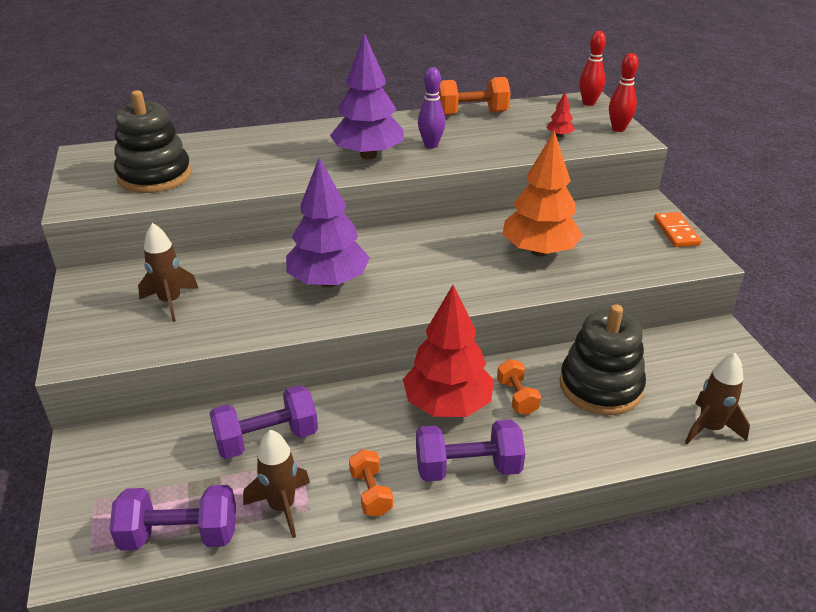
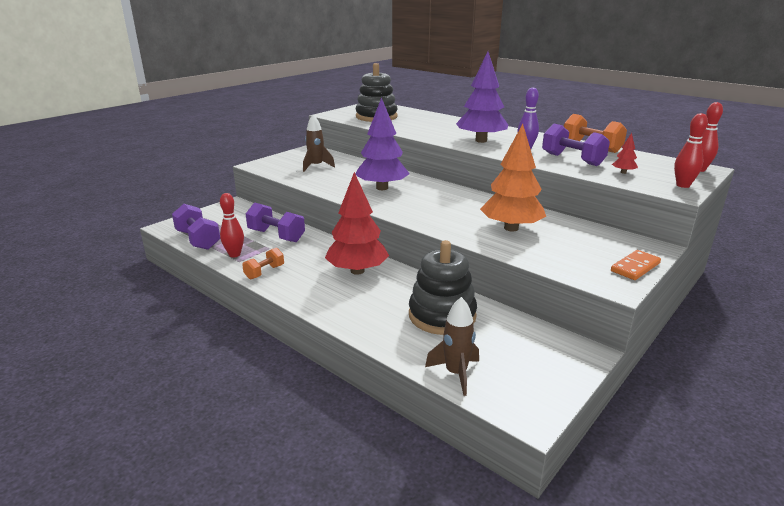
camera: 55 degrees right, 10 degrees down
(282, 507) = (234, 254): brown rocket -> red bowling pin
(468, 468) = (311, 292): purple dumbbell -> purple dumbbell (572, 159)
(517, 397) = (392, 289): orange dumbbell -> none

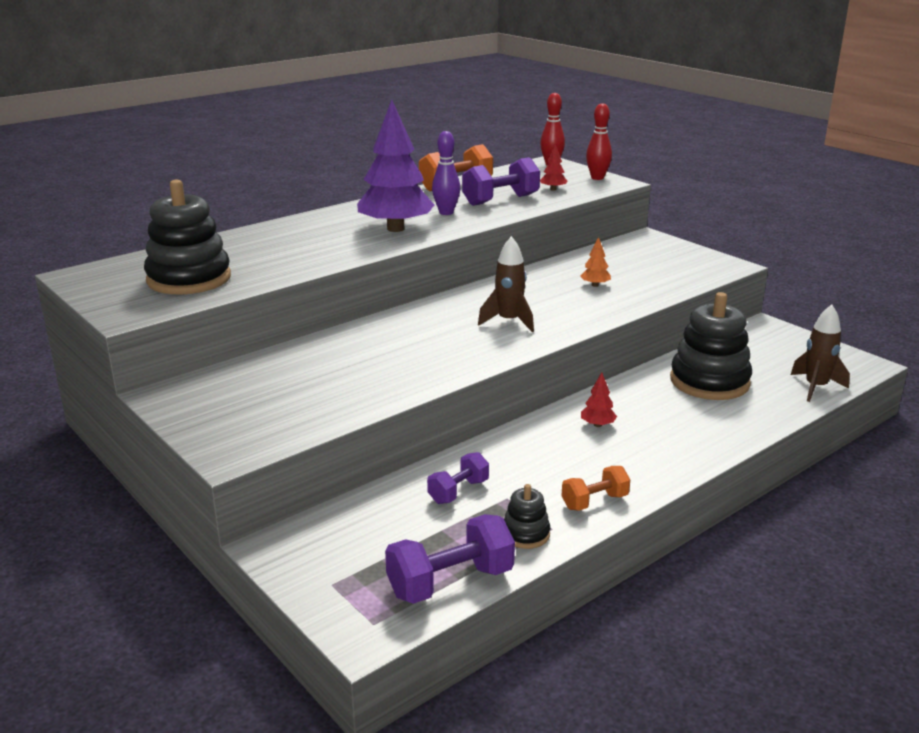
camera: 80 degrees left, 0 degrees up
(234, 254) = (525, 534): red bowling pin -> black stacking toy
(264, 272) = (594, 501): orange dumbbell -> orange dumbbell turned 75 degrees counterclockwise
(276, 236) = (458, 491): purple dumbbell -> purple dumbbell, size x0.61
(316, 166) = (284, 391): brown rocket -> brown rocket (509, 322)
(357, 271) = (597, 425): red tree -> red tree, size x0.40
(382, 188) = (429, 343): purple tree -> none
(511, 228) = (595, 285): orange tree -> orange tree, size x0.40
(635, 267) = (691, 252): orange domino -> none

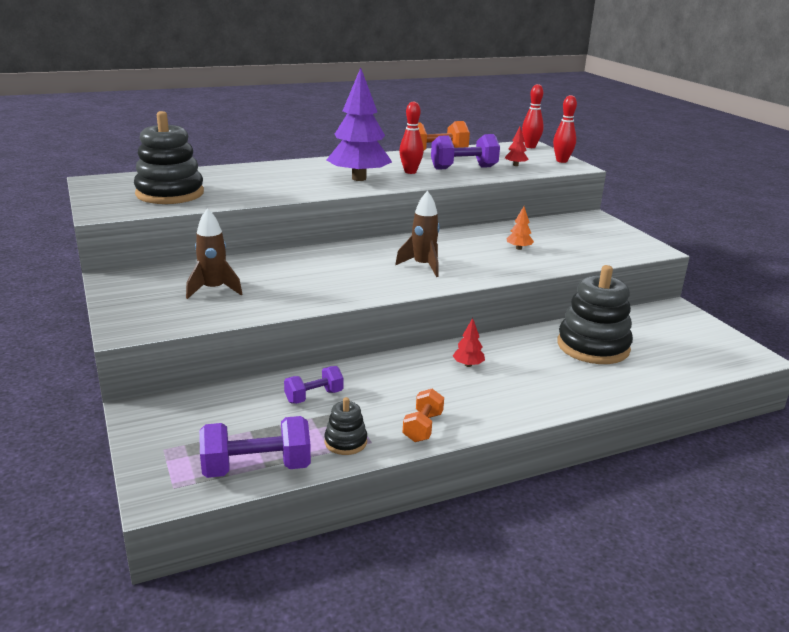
camera: 15 degrees right, 0 degrees up
(446, 212) = (410, 172): purple bowling pin -> red bowling pin
(594, 501) = (423, 427): orange dumbbell -> orange dumbbell turned 60 degrees counterclockwise
(815, 387) = (691, 368): brown rocket -> brown rocket (214, 290)

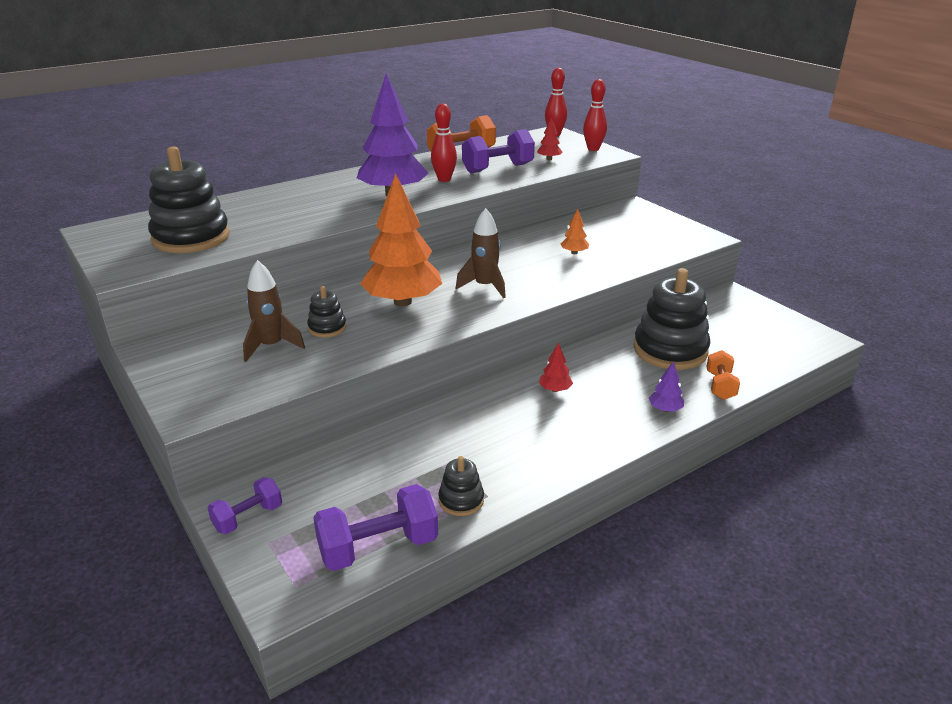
camera: 10 degrees left, 5 degrees up
(268, 281) = (327, 328): none -> black stacking toy
(314, 396) = (409, 452): purple dumbbell -> purple dumbbell (248, 517)
(343, 269) = (403, 302): none -> orange tree
(423, 427) = (534, 470): orange dumbbell -> orange dumbbell (720, 386)
(569, 395) = (665, 409): none -> purple tree

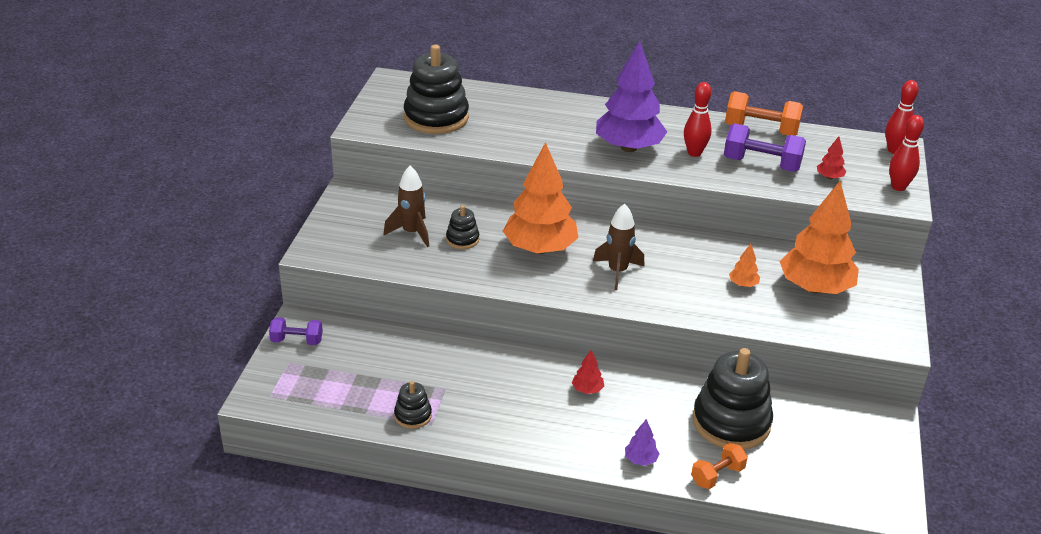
camera: 45 degrees right, 5 degrees up
(378, 547) = (333, 407): purple dumbbell -> none
(614, 234) = (815, 288): none -> orange tree

